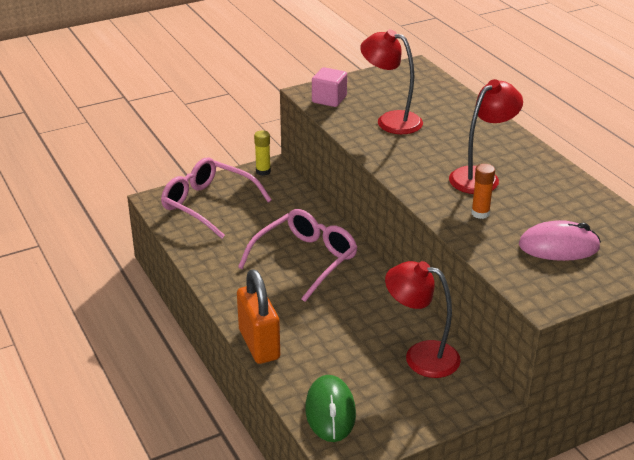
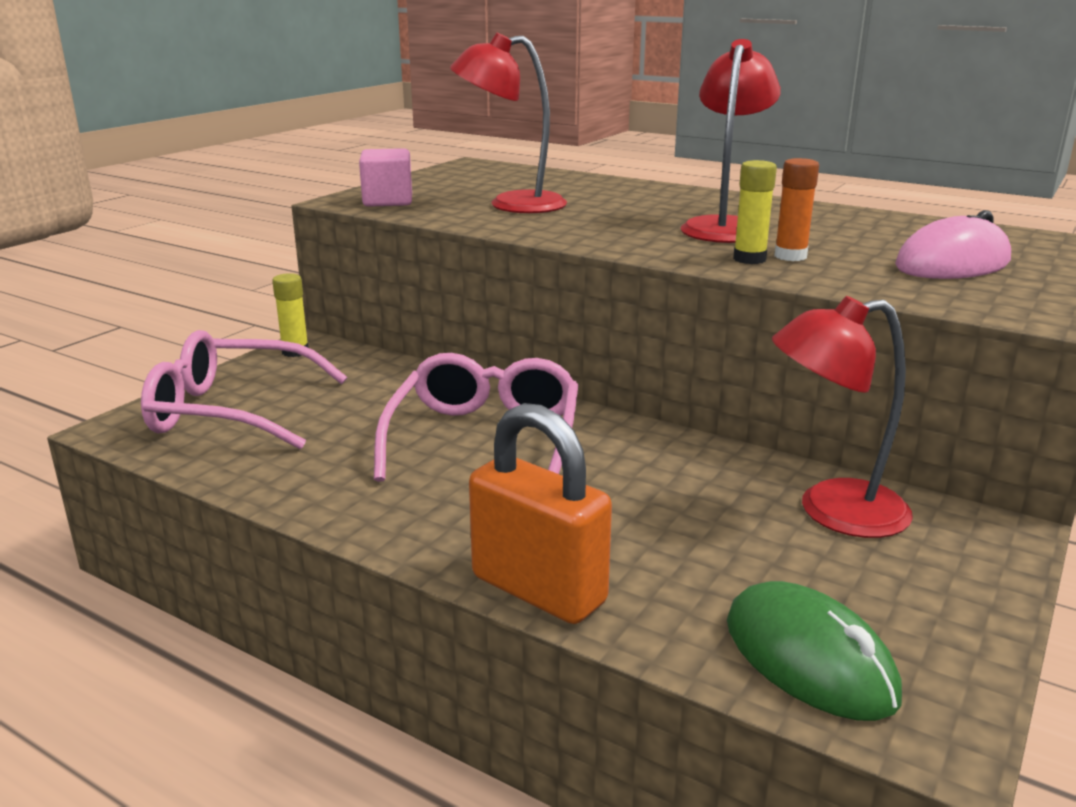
camera: 30 degrees left, 10 degrees down
(455, 209) = (749, 259): none -> yellow glue stick

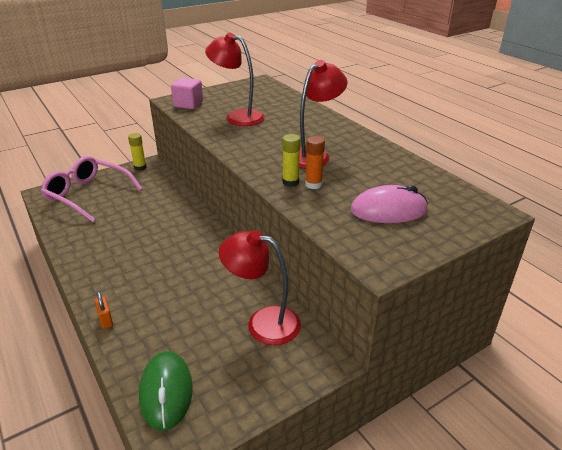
camera: 25 degrees right, 10 degrees up
(485, 439) = (164, 237): pink glasses -> none
(538, 590) = (106, 320): orange padlock -> orange padlock, size x0.42

